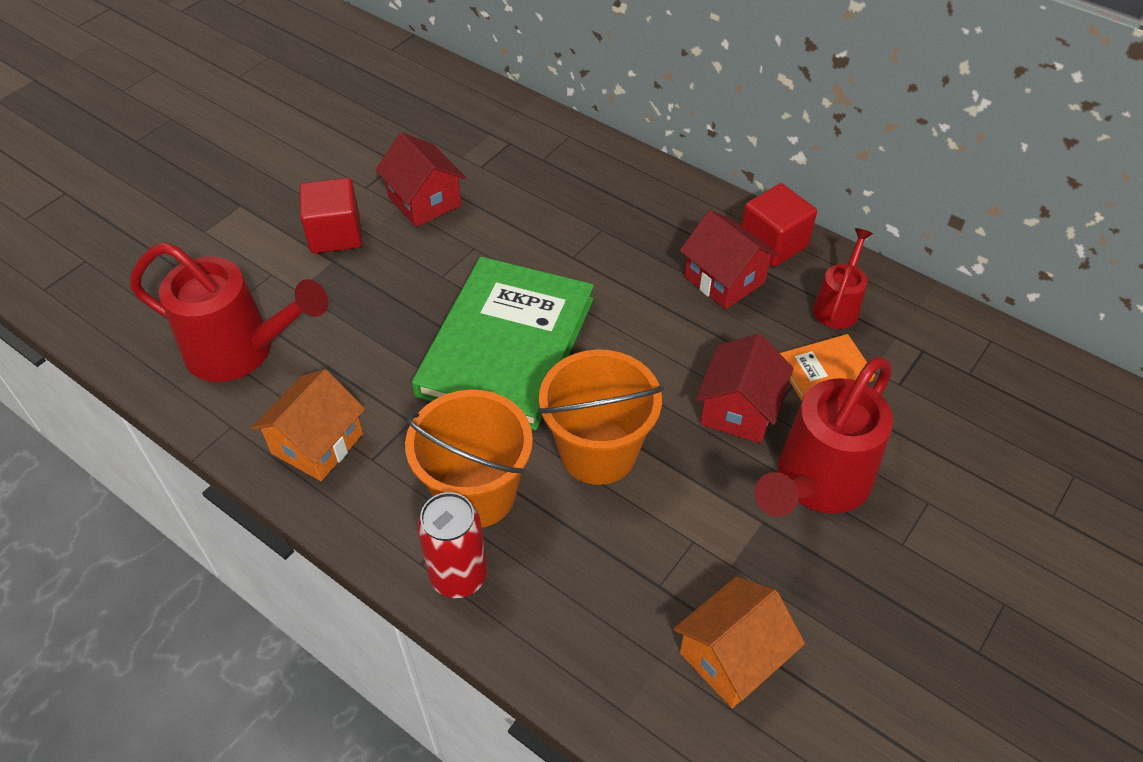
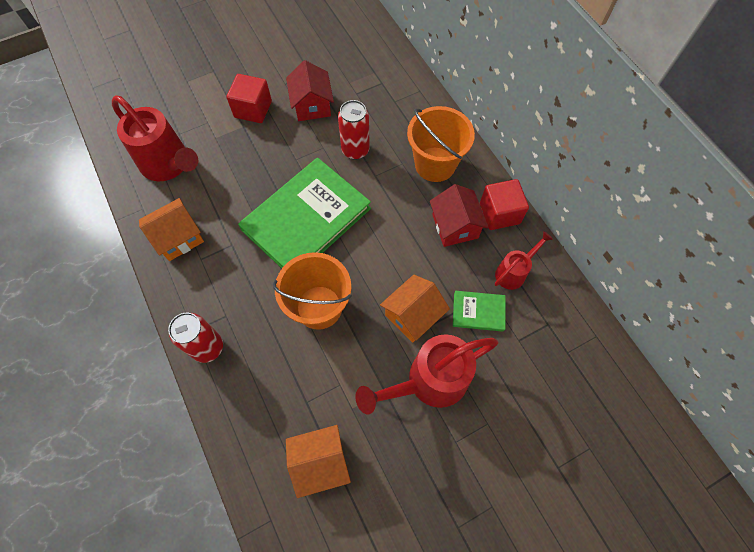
camera: 25 degrees right, 15 degrees up
(476, 493) = (242, 303): orange bucket -> orange bucket (435, 164)
(524, 235) = (355, 150): none -> red can
(739, 409) = (412, 315): red house -> orange house
(824, 370) = (478, 312): orange book -> green book

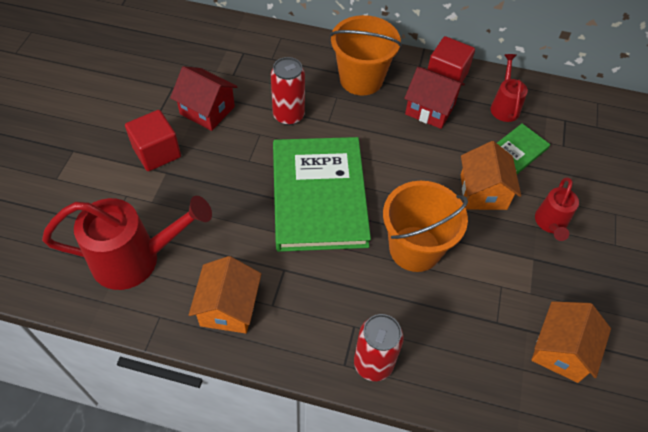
camera: 50 degrees left, 10 degrees down
(429, 381) = (550, 224): red watering can -> red watering can, size x0.54

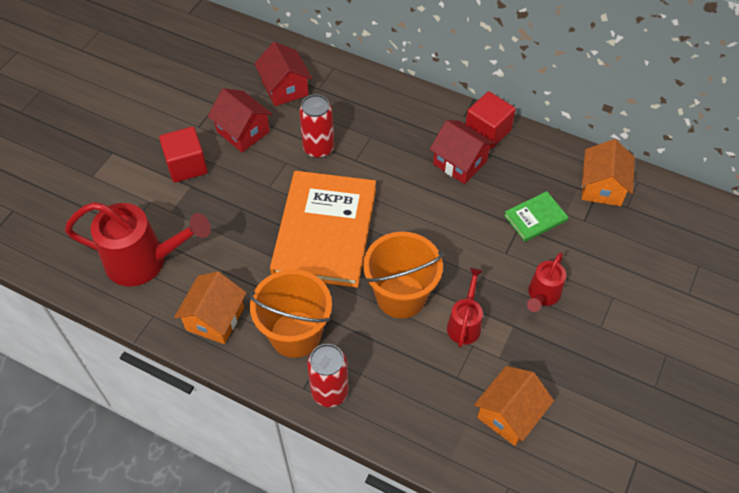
camera: 15 degrees right, 0 degrees up
(238, 63) = (285, 88): none -> red house
(319, 196) = (325, 231): green book -> orange book
(361, 79) = (400, 122): orange bucket -> orange bucket (295, 334)
(483, 192) = (485, 253): orange house -> orange house (602, 187)
(504, 106) = (537, 171): red watering can -> red watering can (465, 324)

